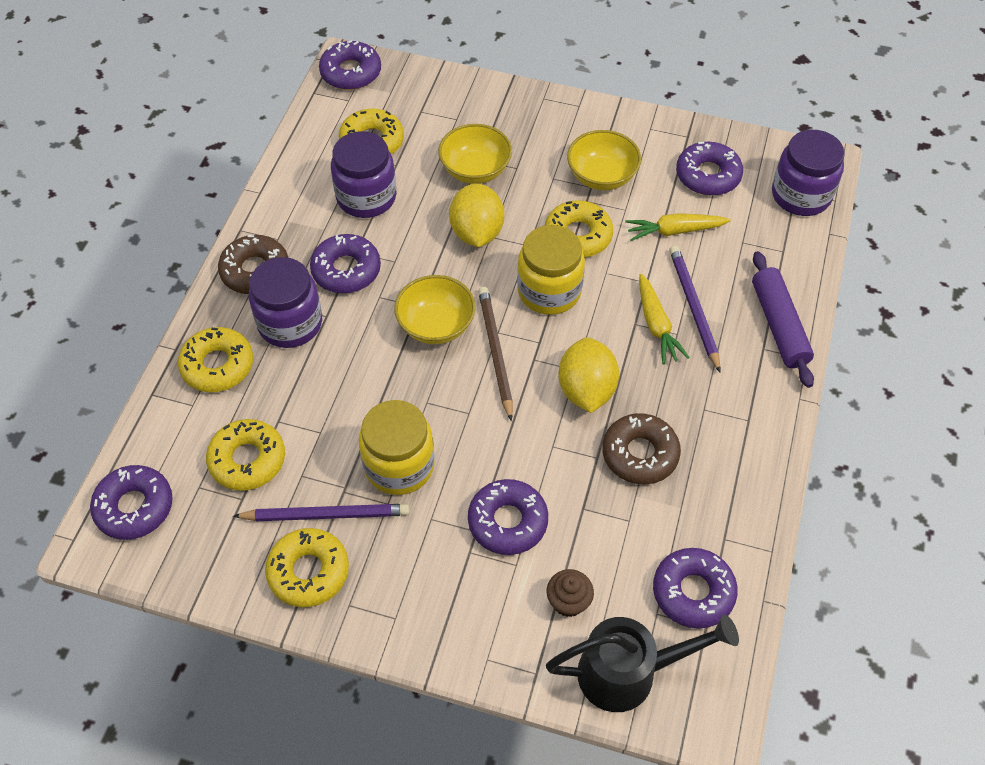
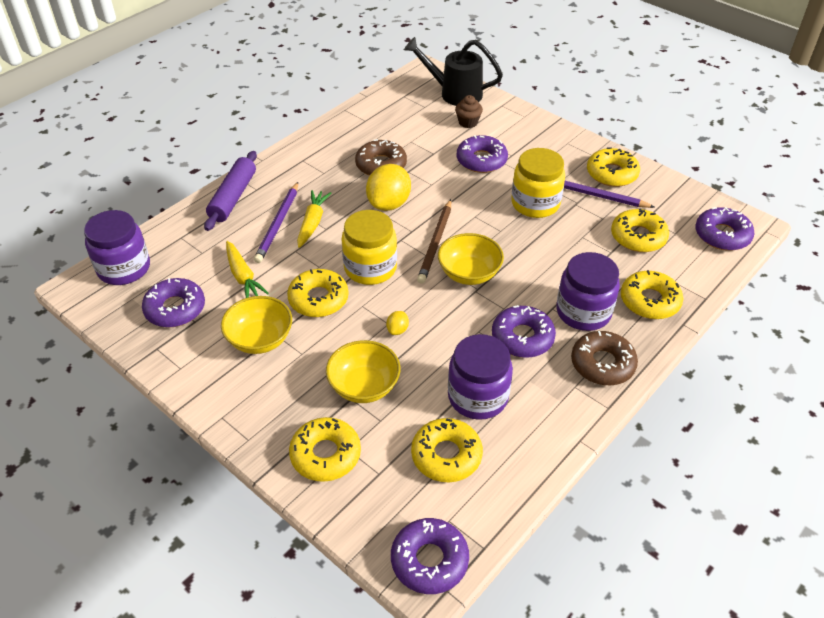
camera: 155 degrees left, 10 degrees down
(472, 109) = (325, 454): none -> yellow donut
(477, 232) = (397, 330): yellow lemon -> yellow lemon, size x0.44
(674, 231) = (243, 276): yellow carrot -> yellow carrot turned 45 degrees clockwise
(693, 592) = (399, 108): purple donut -> none

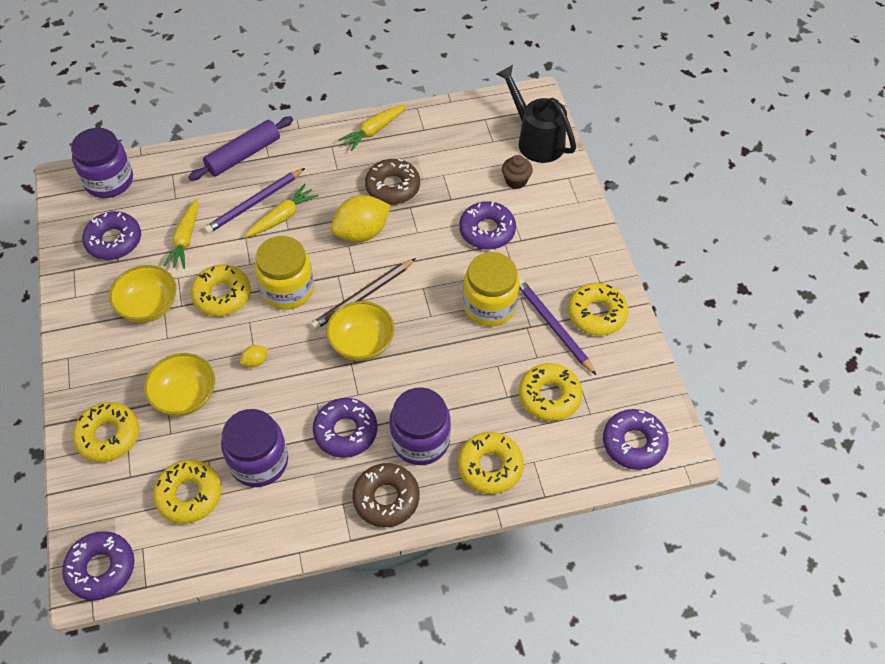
camera: 35 degrees right, 10 degrees up
(327, 137) = (374, 131): none -> yellow carrot

